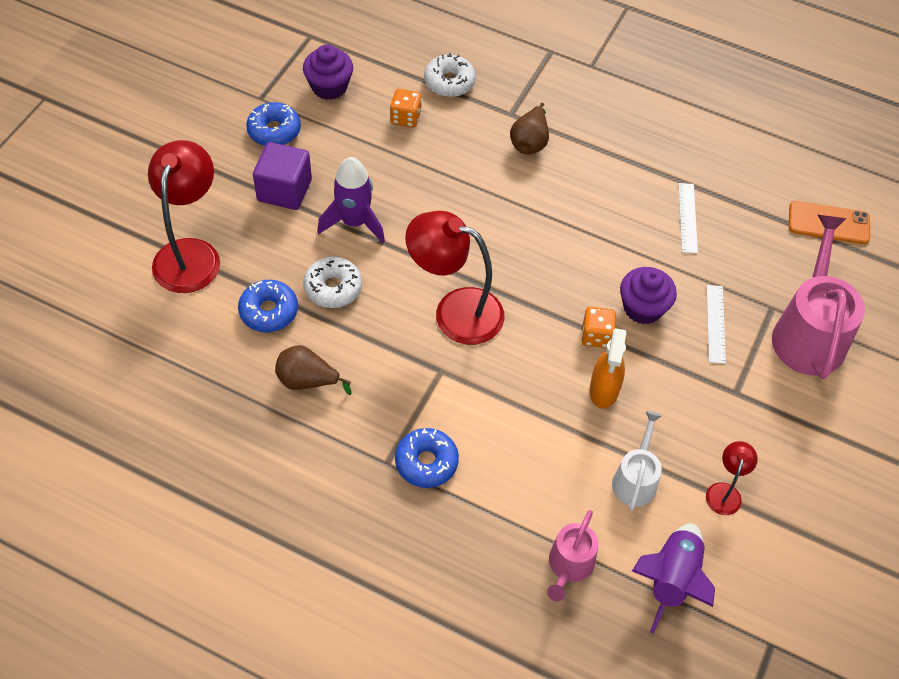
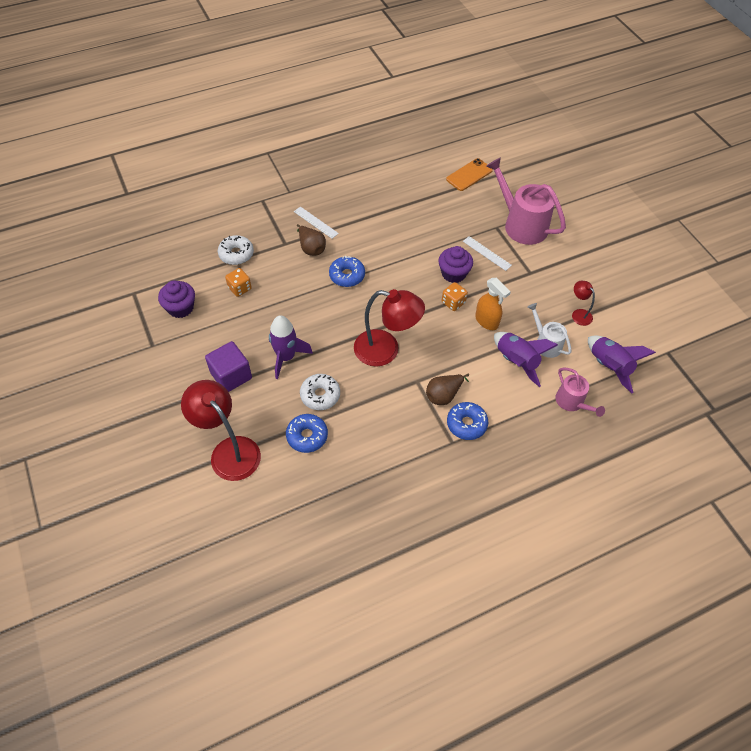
camera: 50 degrees left, 0 degrees up
(274, 131) = (184, 354): blue donut -> blue donut (347, 275)
(307, 381) = (370, 446): brown pear -> brown pear (443, 395)
(455, 311) = (386, 350): red lamp -> red lamp turned 135 degrees counterclockwise
(572, 462) = (516, 361): none -> purple rocket
(687, 218) = (418, 221): white ruler -> white ruler (316, 222)

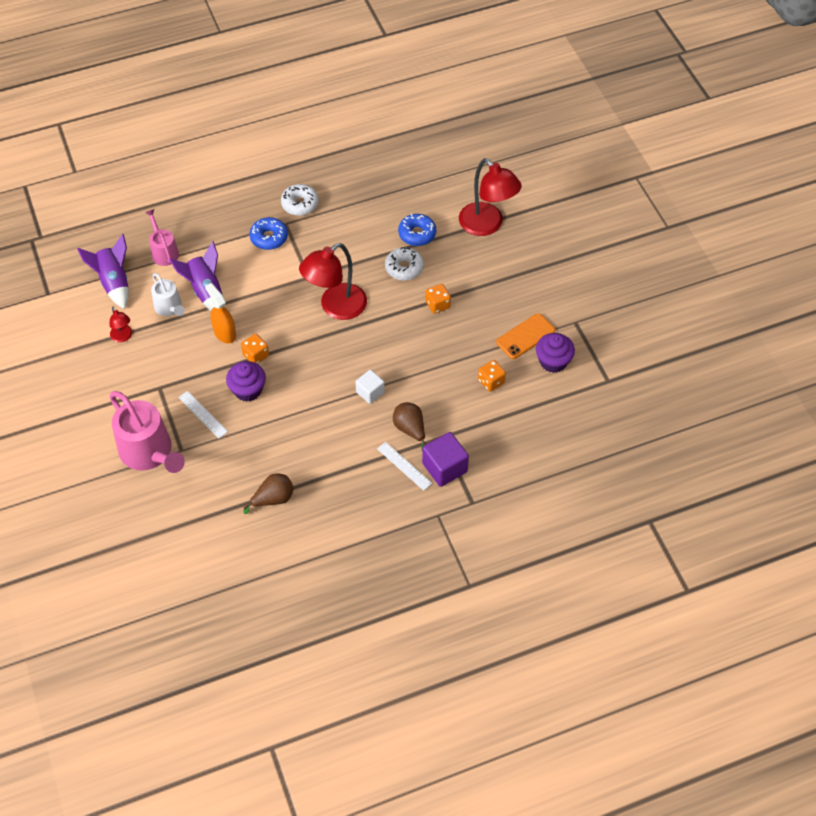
camera: 175 degrees left, 0 degrees up
(231, 375) = (491, 289): purple cube -> purple cube (444, 467)
(236, 254) = (498, 425): white donut -> white donut (300, 204)
(286, 357) = (437, 305): purple rocket -> orange dice
(347, 275) = (370, 392): blue donut -> white cube
(386, 350) = (336, 307): red lamp -> red lamp turned 60 degrees counterclockwise
(443, 395) = (285, 263): brown pear -> brown pear (273, 499)
(469, 175) = (195, 534): orange phone -> orange phone (525, 336)

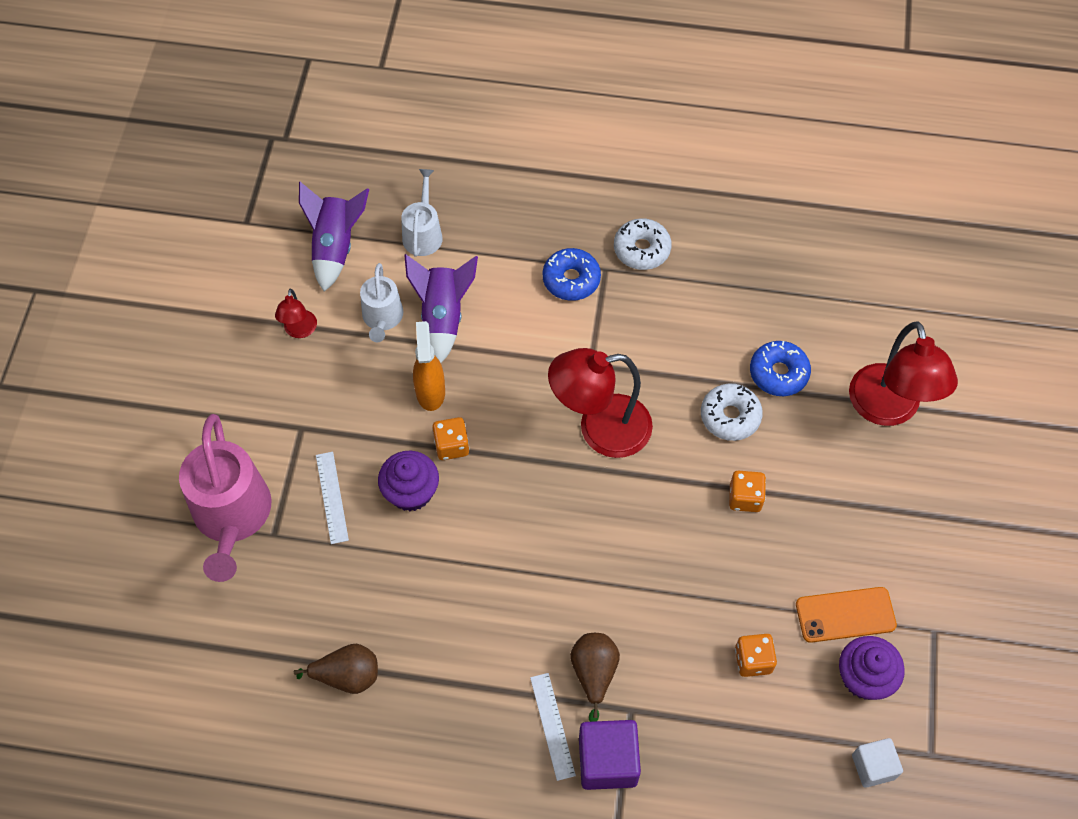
camera: 30 degrees right, 5 degrees up
(164, 252) = (423, 234): pink watering can -> white watering can
(370, 392) = (572, 584): white cube -> white cube (873, 767)

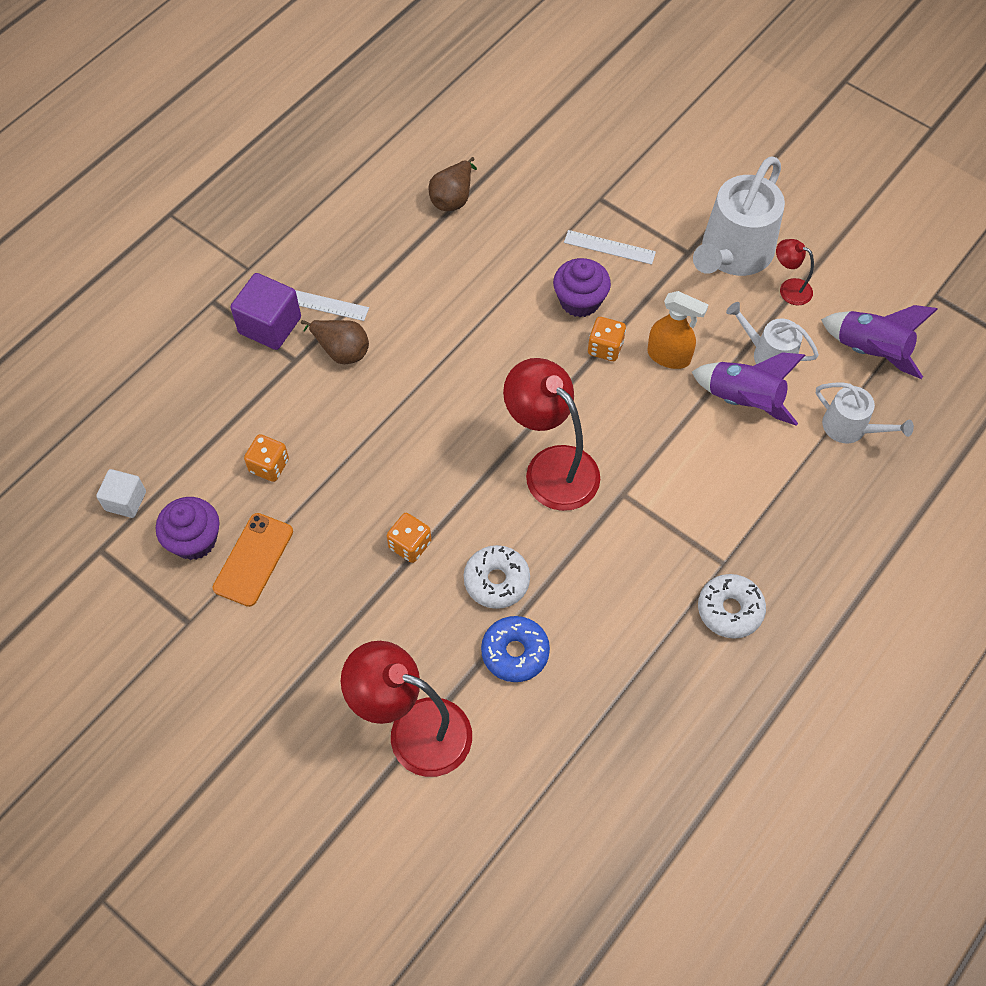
camera: 120 degrees right, 0 degrees up
(232, 516) = (634, 179): pink watering can -> none
(282, 390) = (733, 253): none -> white watering can
(571, 279) = (727, 527): blue donut -> none
(600, 429) = (551, 467): red lamp -> red lamp turned 60 degrees counterclockwise

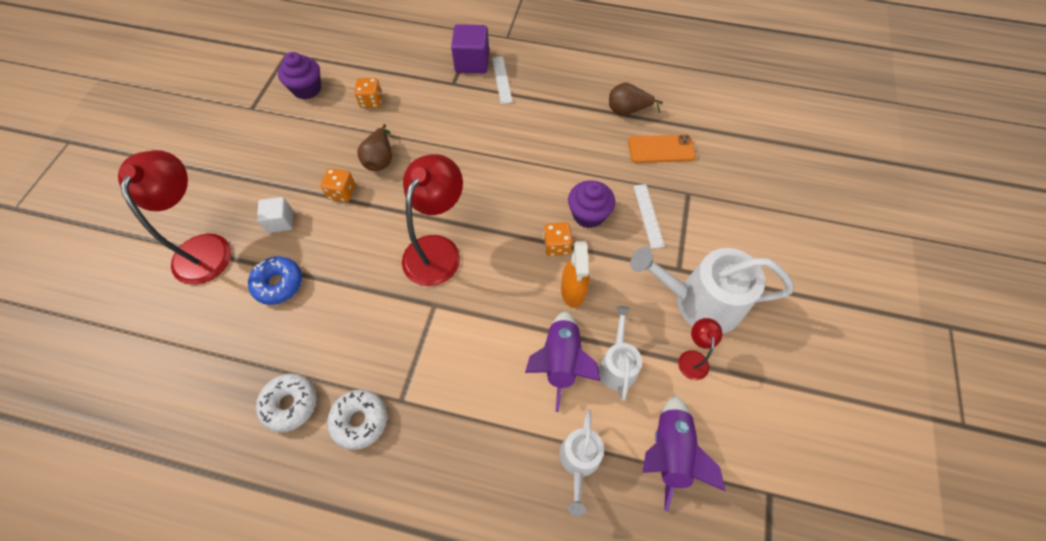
camera: 65 degrees right, 0 degrees up
(125, 501) = (322, 51): white cube -> white cube (280, 221)
(253, 559) = (303, 120): orange phone -> orange phone (661, 149)
(341, 350) = (472, 102): brown pear -> brown pear (380, 159)
(496, 581) = (332, 251): white donut -> white donut (290, 404)

